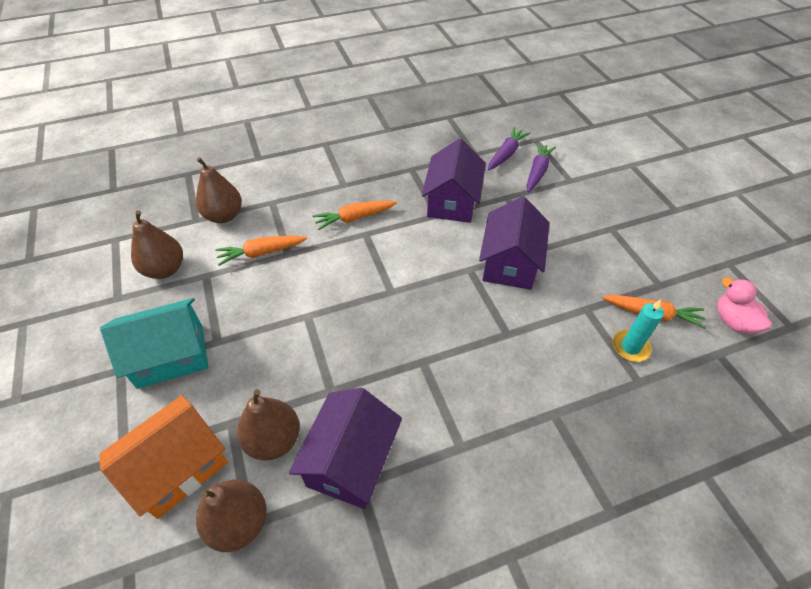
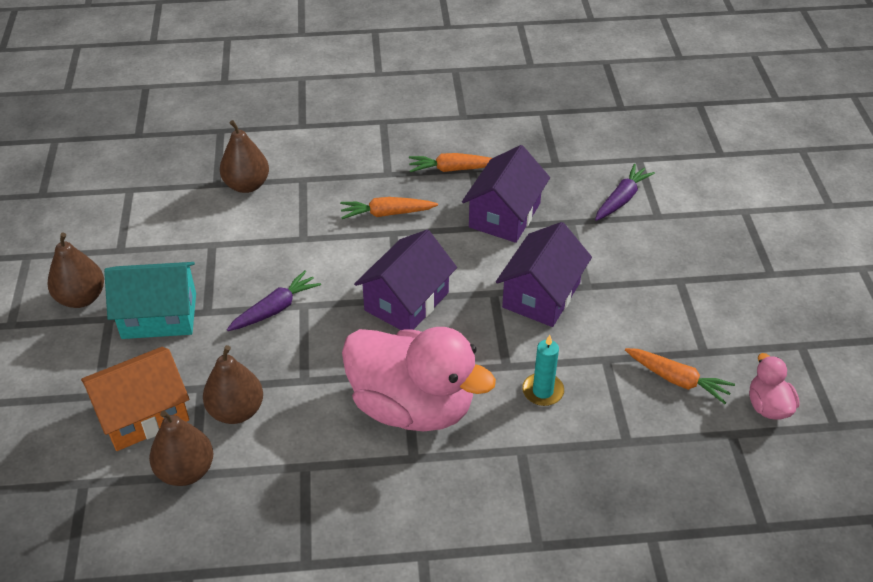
camera: 15 degrees right, 5 degrees down
(165, 269) = (172, 230): brown pear -> brown pear (81, 298)
(261, 253) = (275, 232): orange carrot -> orange carrot (452, 169)
(350, 461) = (303, 445): purple house -> purple house (406, 301)
(440, 393) = (412, 406): none -> pink duck
(506, 154) = (593, 171): purple carrot -> purple carrot (275, 309)
(630, 347) = (635, 406): turquoise candle -> turquoise candle (542, 391)

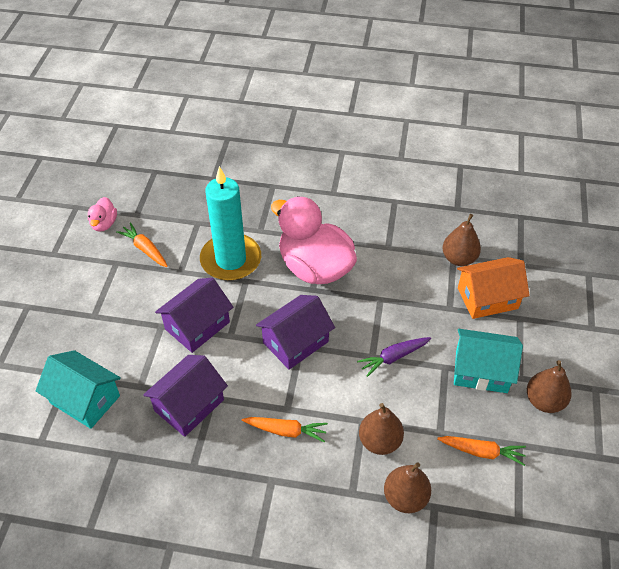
camera: 165 degrees left, 5 degrees up
(236, 411) = (427, 288): brown pear -> brown pear (379, 441)
(452, 169) = (211, 471): orange carrot -> orange carrot (482, 452)
(542, 391) = (231, 260): turquoise candle -> turquoise candle, size x2.27
(622, 199) = (85, 399): purple carrot -> turquoise house

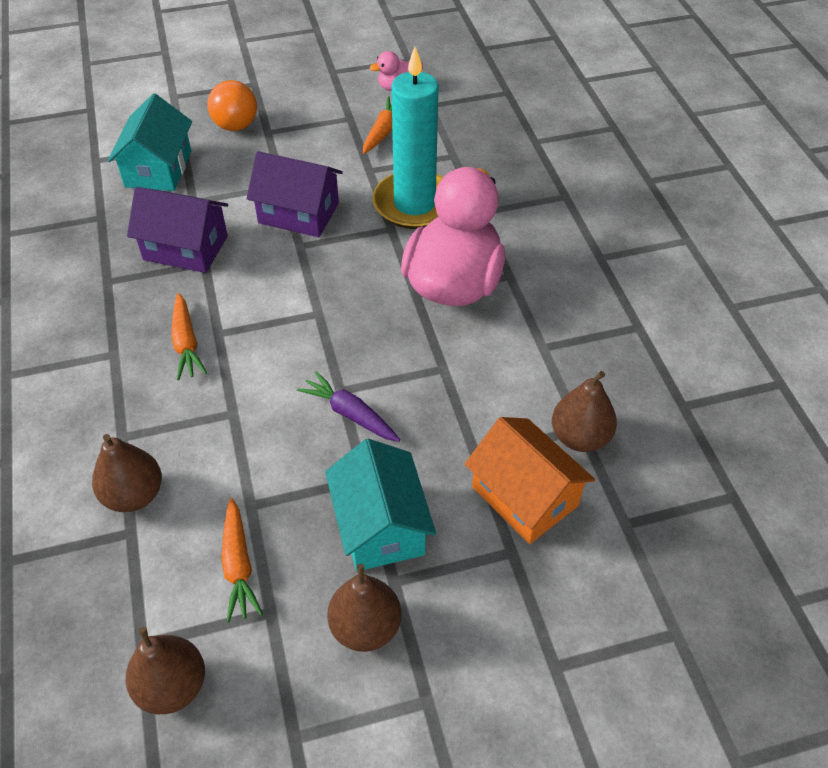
camera: 65 degrees right, 0 degrees up
(71, 333) = (236, 126): none -> orange ball
(295, 342) = (321, 306): purple house -> none
(379, 441) = (208, 441): brown pear -> brown pear (172, 686)

